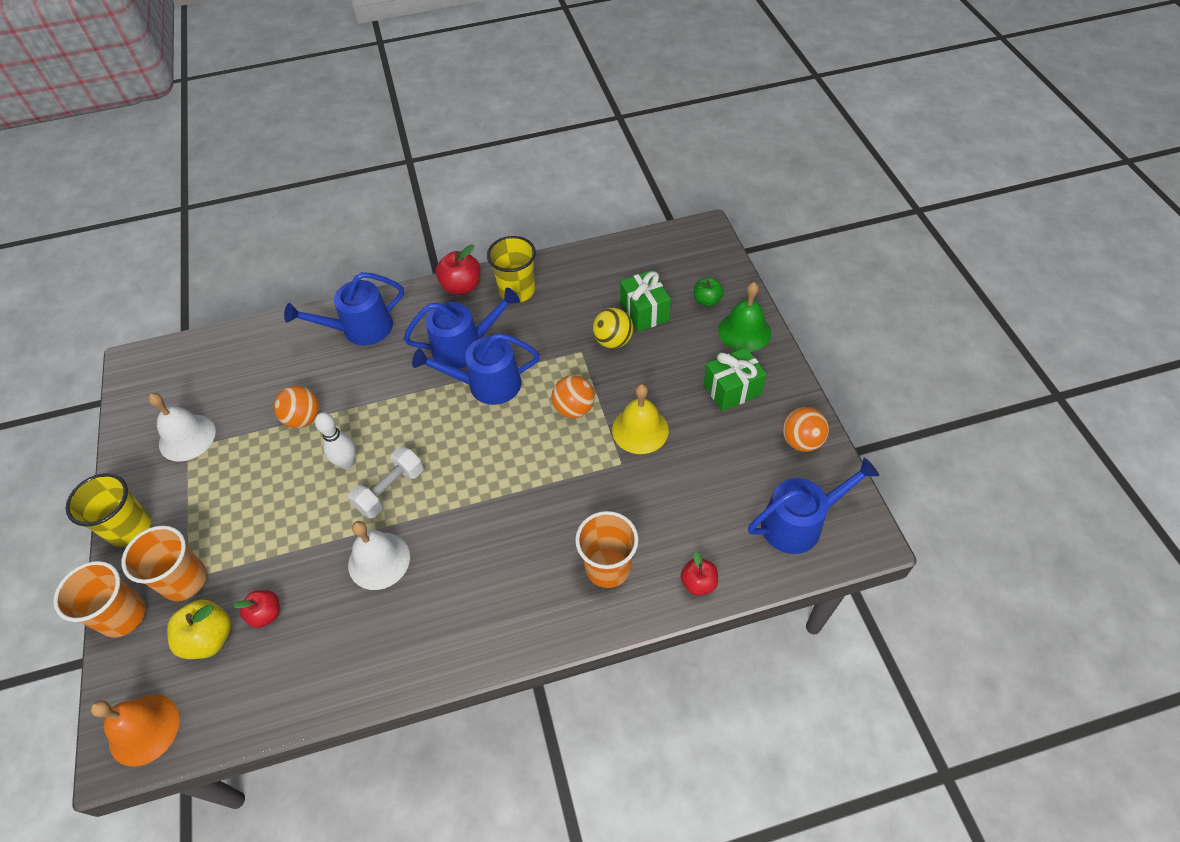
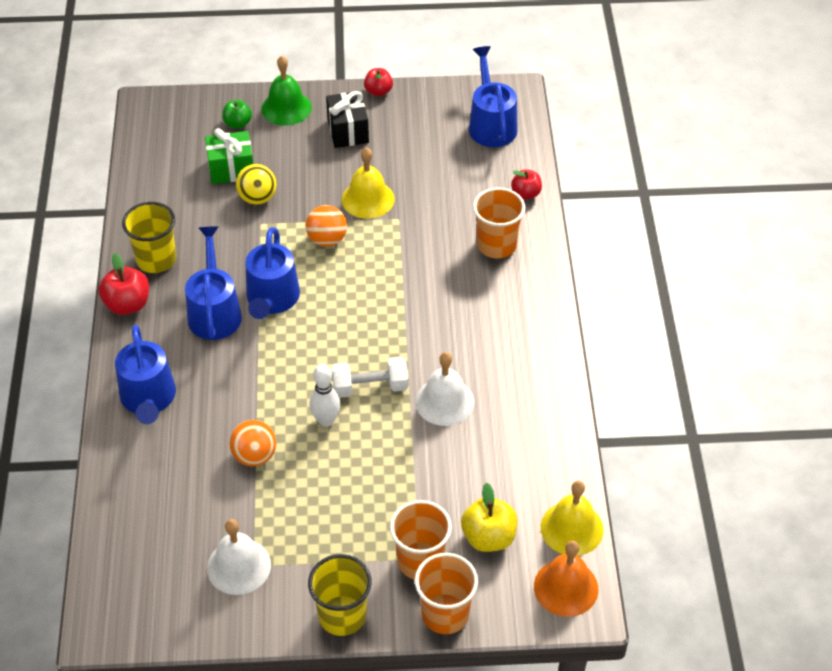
camera: 80 degrees left, 5 degrees down
(218, 722) = (572, 528): none -> yellow bell
(266, 614) = (475, 491): red apple -> red apple (378, 91)
(390, 490) = (370, 387): white dumbbell -> white dumbbell turned 60 degrees counterclockwise
(732, 389) = (348, 131): green gift -> black gift
(801, 441) = (416, 103): orange ball -> none

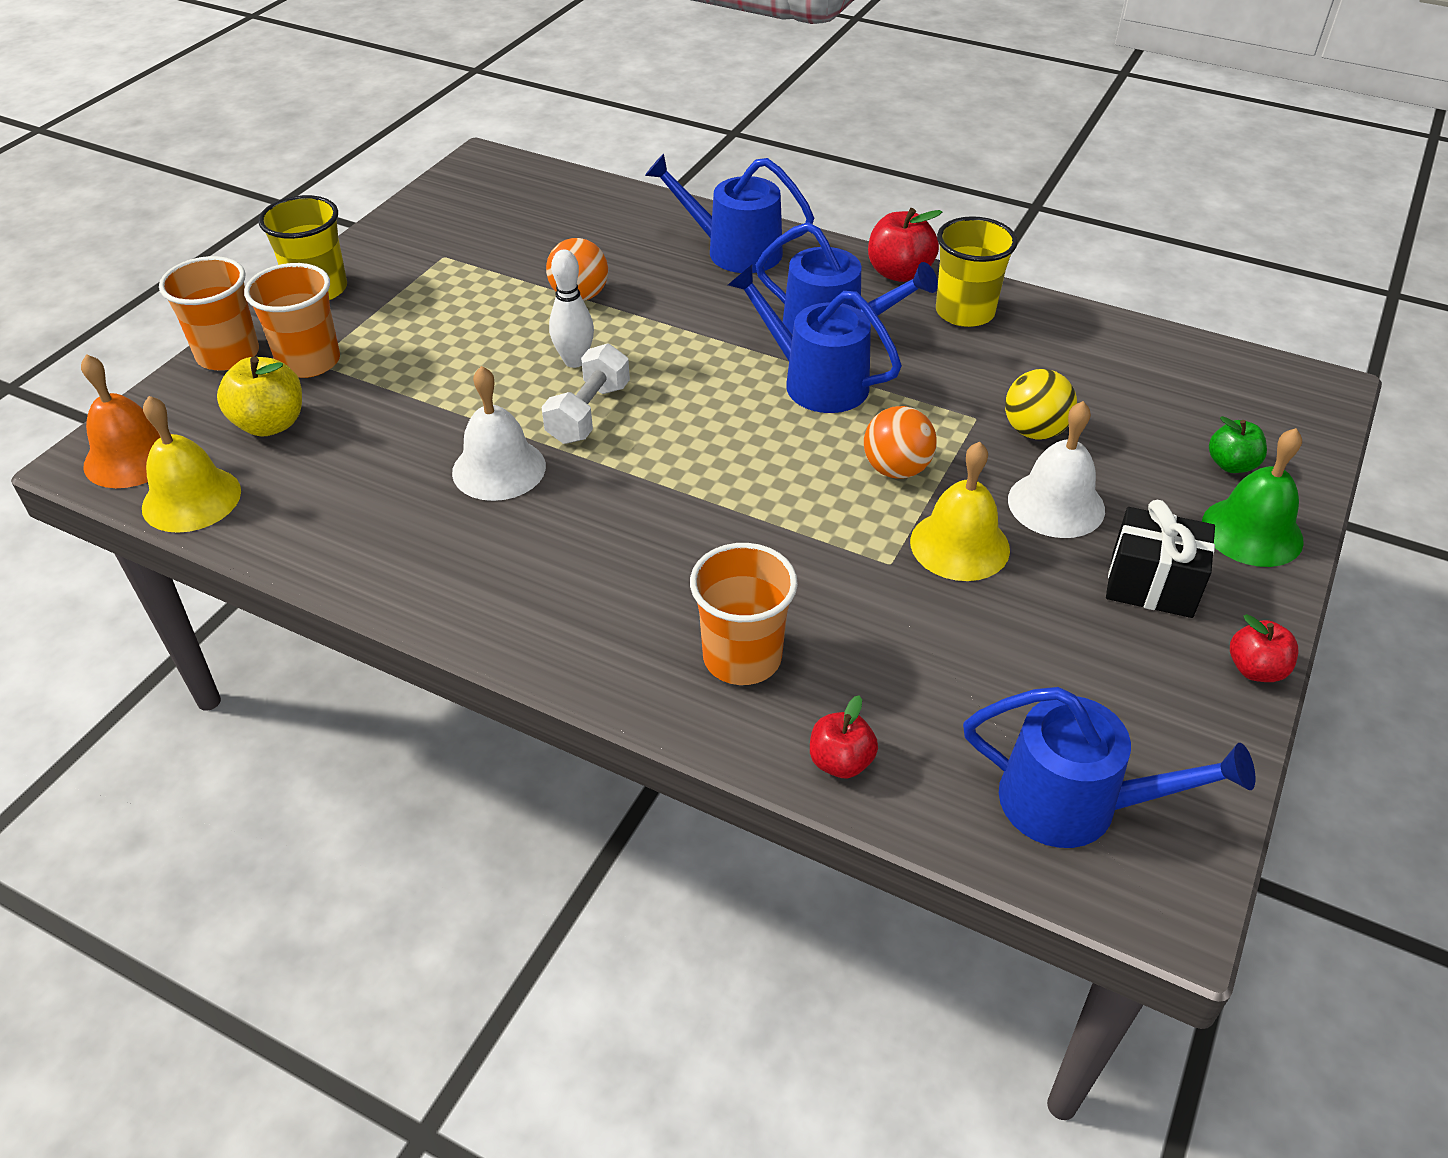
camera: 120 degrees right, 5 degrees down
(231, 169) = (1117, 426): green gift -> none
(239, 566) = (454, 247): white bell -> white bell (1056, 504)

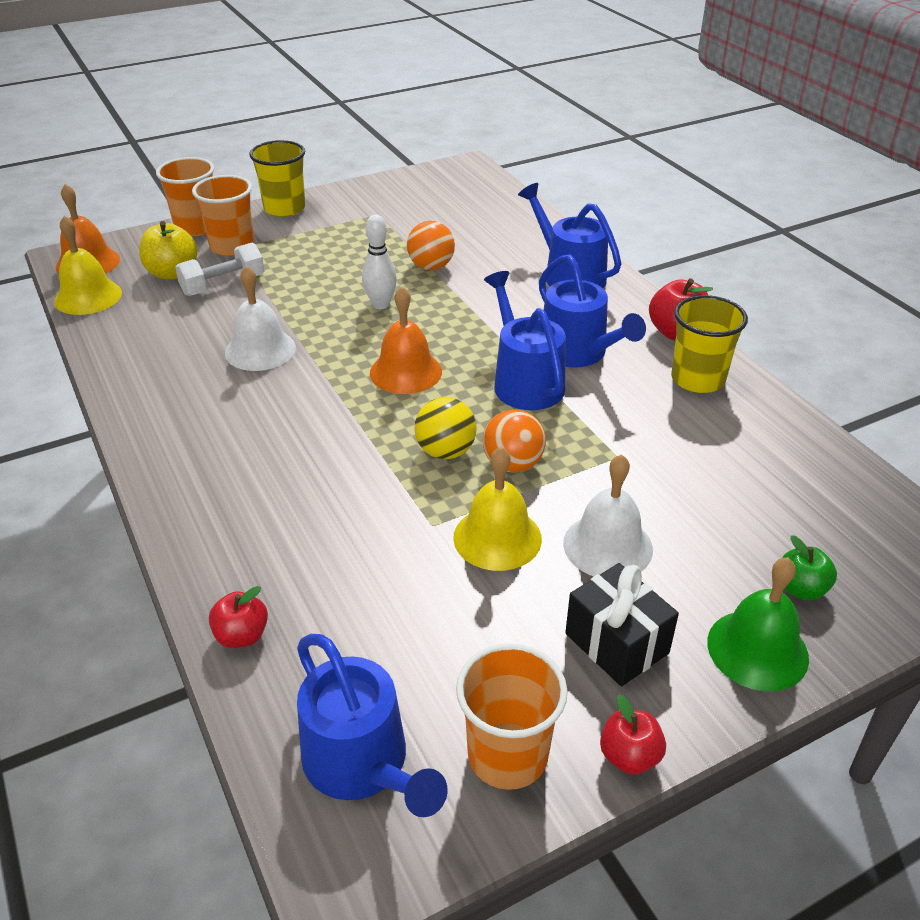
camera: 35 degrees right, 5 degrees down
(588, 413) = (351, 339): white dumbbell -> white dumbbell (223, 285)
(688, 423) = (405, 372): none -> orange bell
(742, 657) = (262, 534): orange cup -> orange cup (507, 755)
(1034, 431) = (653, 486): yellow ball -> yellow ball (445, 451)

